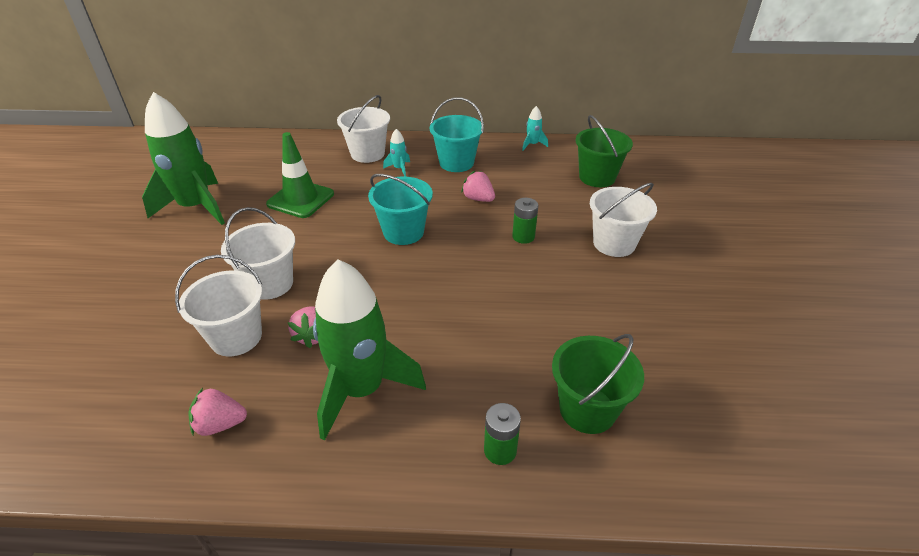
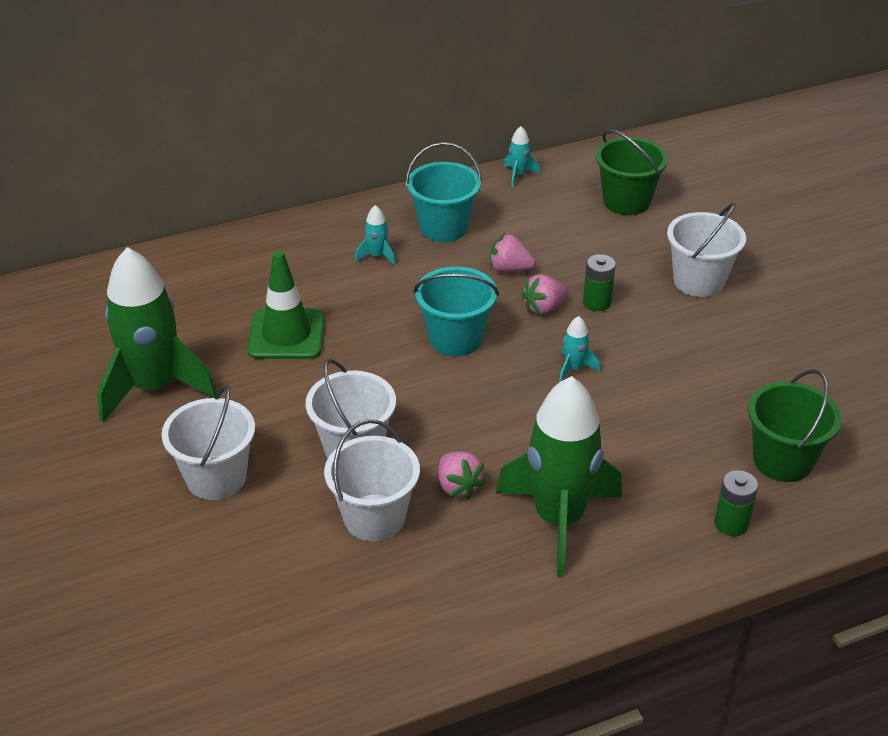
camera: 25 degrees left, 0 degrees up
(220, 424) = (445, 602): pink strawberry -> pink strawberry (544, 308)
(367, 154) = (316, 246): white bucket -> white bucket (216, 478)
(469, 277) = (574, 368): none -> turquoise rocket

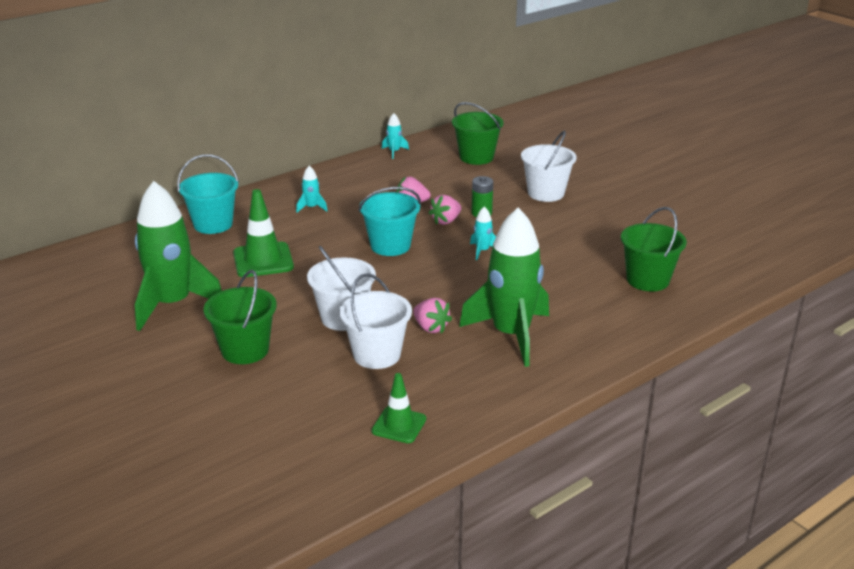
camera: 15 degrees left, 10 degrees down
(216, 478) = (245, 350): white bucket -> green bucket
(362, 637) = (399, 425): none -> green traffic cone
(443, 227) = (353, 186): turquoise bucket -> turquoise bucket (213, 224)
(731, 523) = (630, 319): green battery -> none

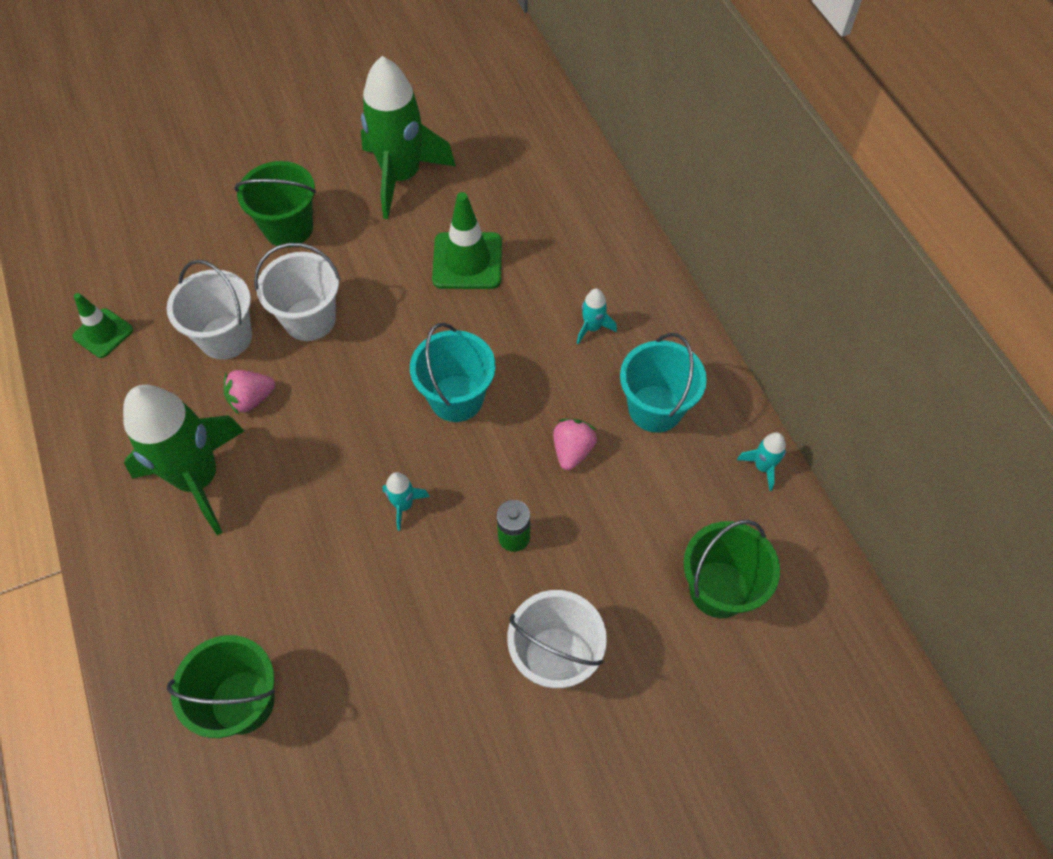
camera: 105 degrees right, 30 degrees up
(213, 224) = (575, 221): turquoise bucket -> turquoise bucket (655, 408)
(446, 221) = (504, 482): pink strawberry -> none

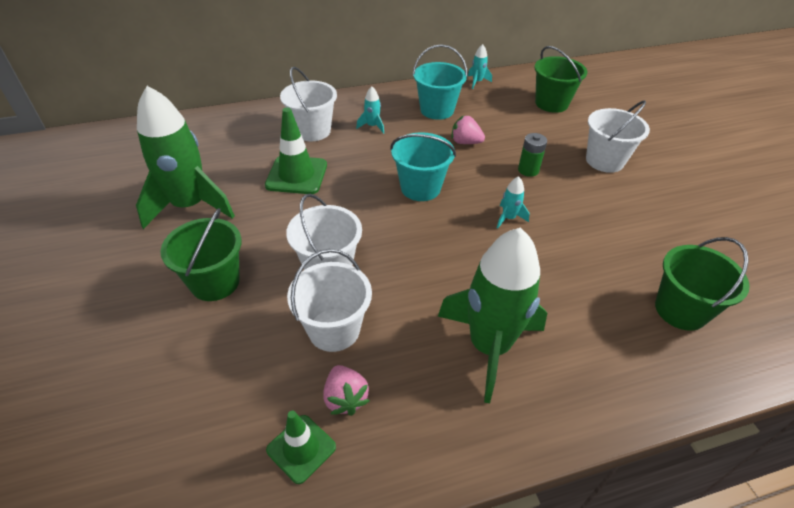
camera: 85 degrees left, 15 degrees down
(251, 399) = (407, 308): pink strawberry -> pink strawberry (345, 398)
(567, 260) = (312, 131): none -> white bucket

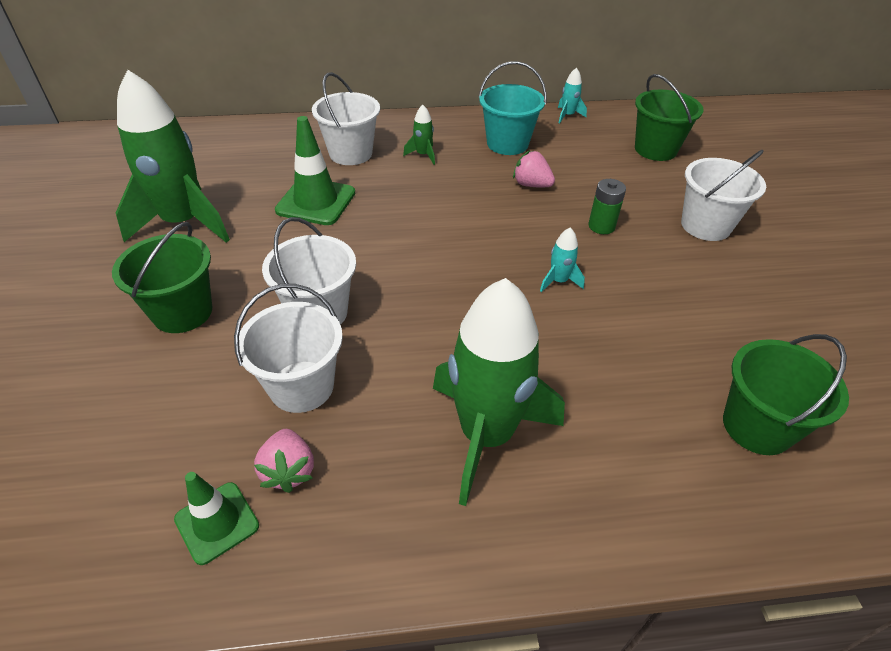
camera: 10 degrees right, 0 degrees up
(372, 126) = (423, 155): turquoise rocket -> green rocket
(420, 188) = (459, 232): turquoise bucket -> none

